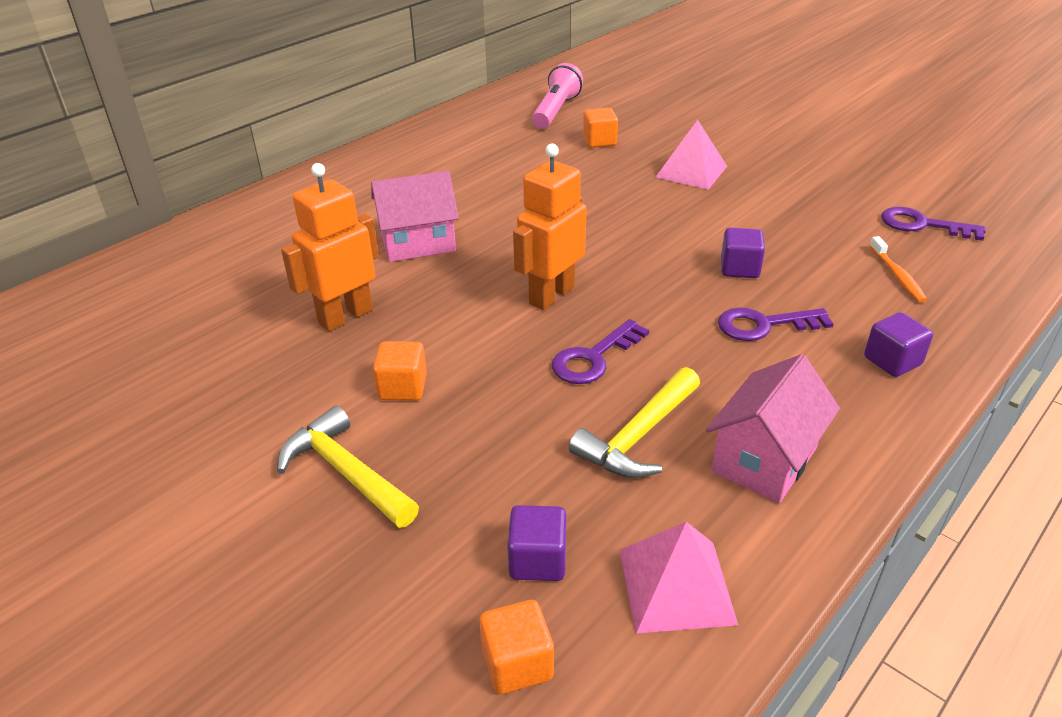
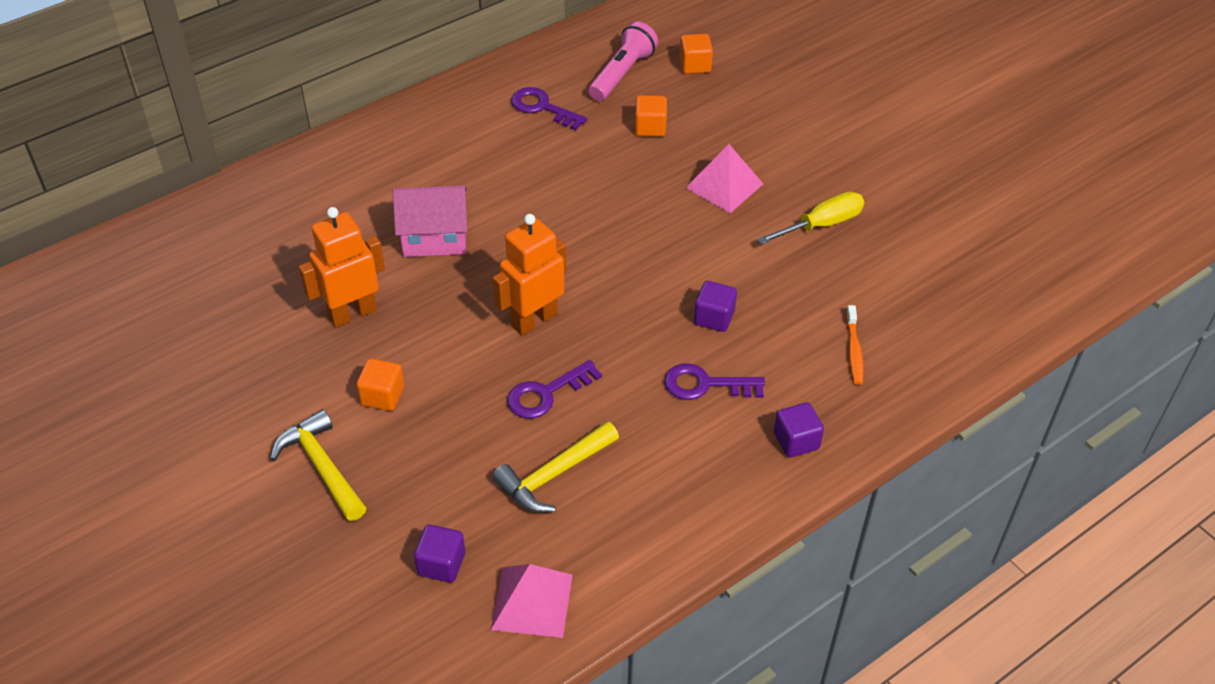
camera: 10 degrees right, 10 degrees up
(517, 663) = (404, 635): orange cube -> orange cube (695, 65)
(764, 459) = (643, 513): pink house -> none
(799, 187) = (821, 225): none -> yellow screwdriver
(922, 225) = (914, 293): purple key -> purple key (542, 108)

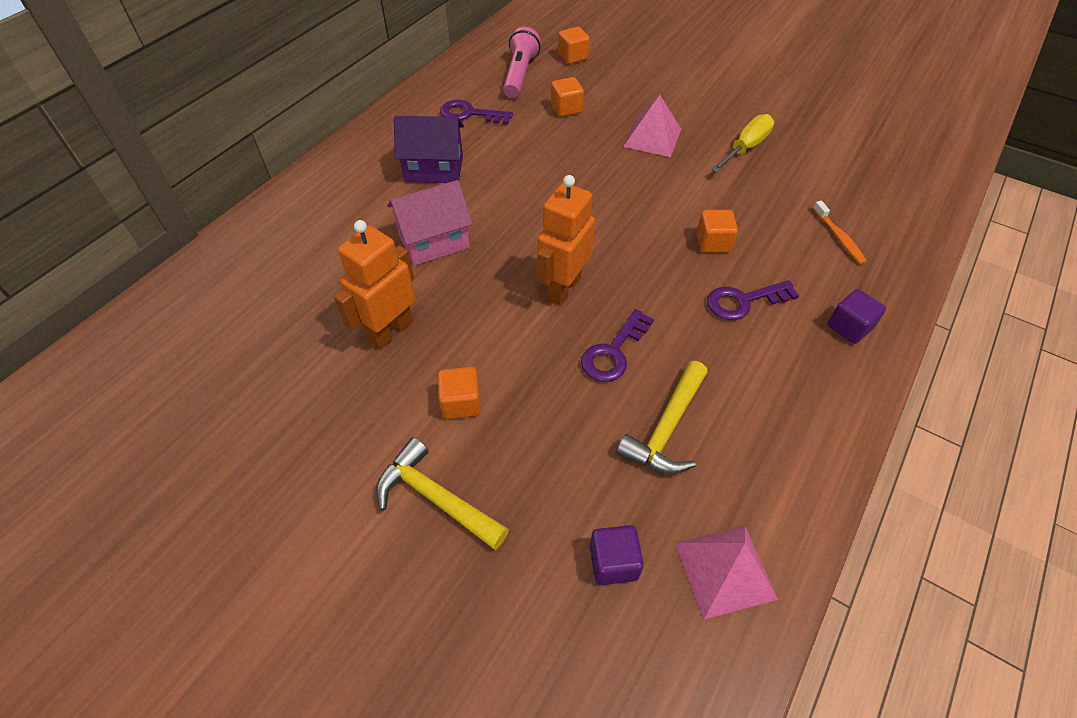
camera: 20 degrees left, 5 degrees up
(473, 161) = (434, 169): none -> purple house
(714, 318) = (713, 243): purple cube -> orange cube

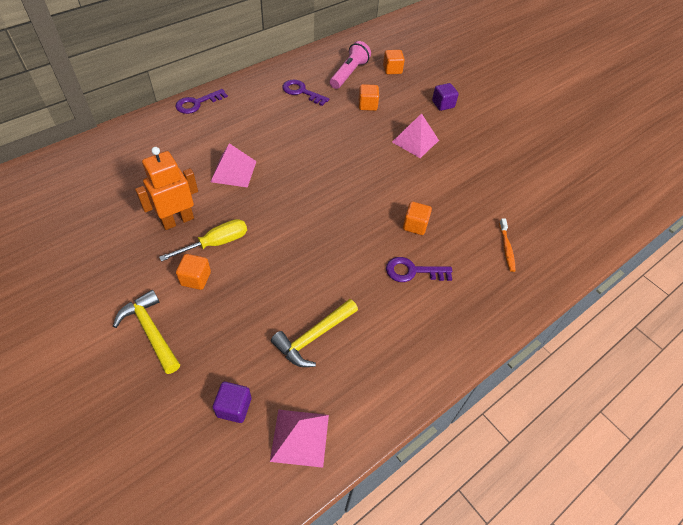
camera: 15 degrees right, 0 degrees up
(434, 169) = (259, 123): purple house -> none
(434, 242) = (233, 171): pink house -> pink pyramid
(563, 288) = (298, 226): orange robot -> none
(613, 352) = (307, 277): purple key -> purple key (197, 103)
(745, 148) = (477, 166): yellow screwdriver -> yellow screwdriver (216, 243)
(849, 327) = (476, 311): purple cube -> purple cube (443, 104)

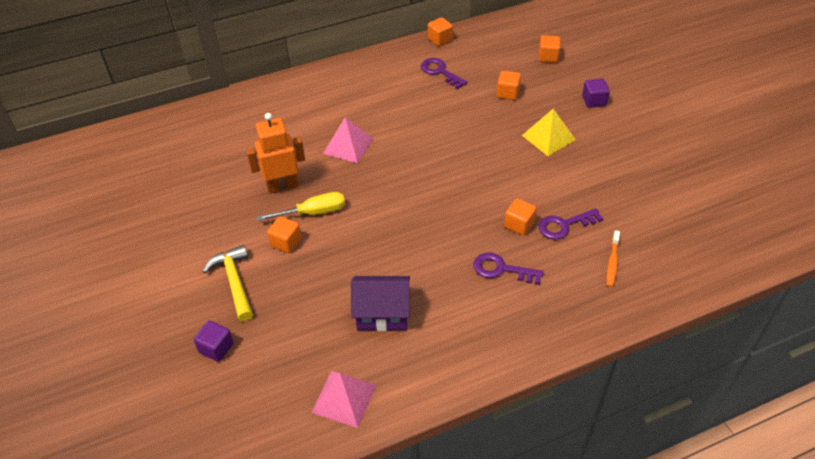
camera: 20 degrees right, 5 degrees down
(197, 103) = (330, 73): purple key -> purple key (564, 225)
(234, 407) = (291, 361): purple cube -> purple cube (216, 348)
(293, 63) = (440, 39): none -> orange cube
(313, 337) = (382, 314): yellow hammer -> purple house
(349, 73) = (498, 56): pink flashlight -> none
(415, 141) = (548, 137): pink pyramid -> yellow pyramid

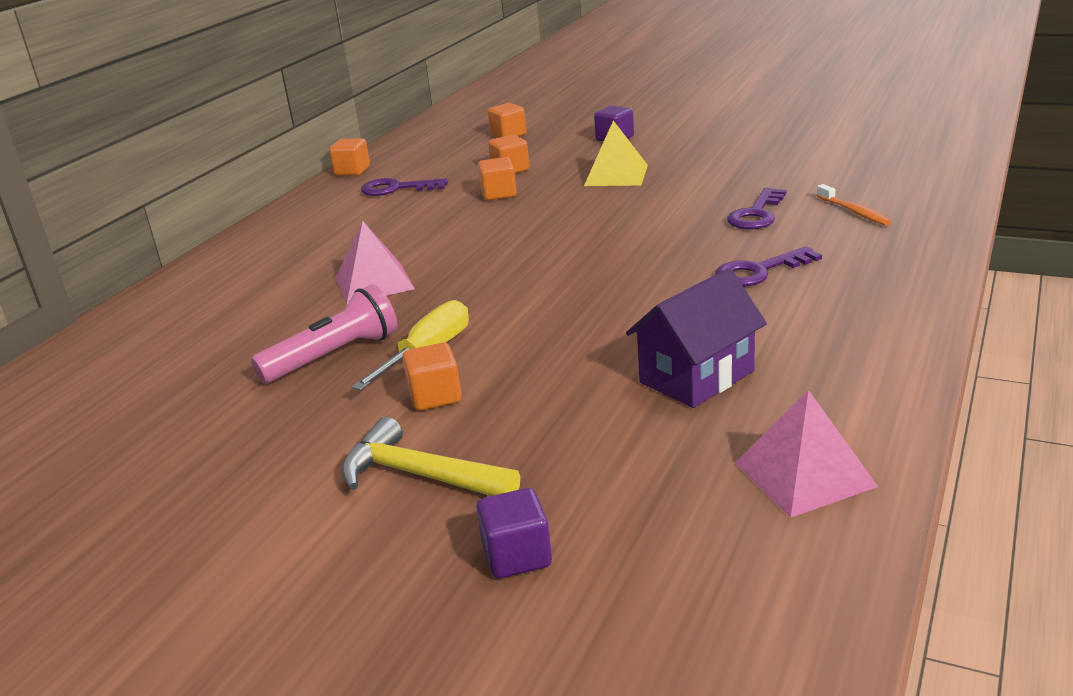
camera: 40 degrees left, 20 degrees down
(282, 186) = (334, 356): orange robot -> pink flashlight
(519, 224) = (709, 236): orange cube -> orange cube (499, 194)

